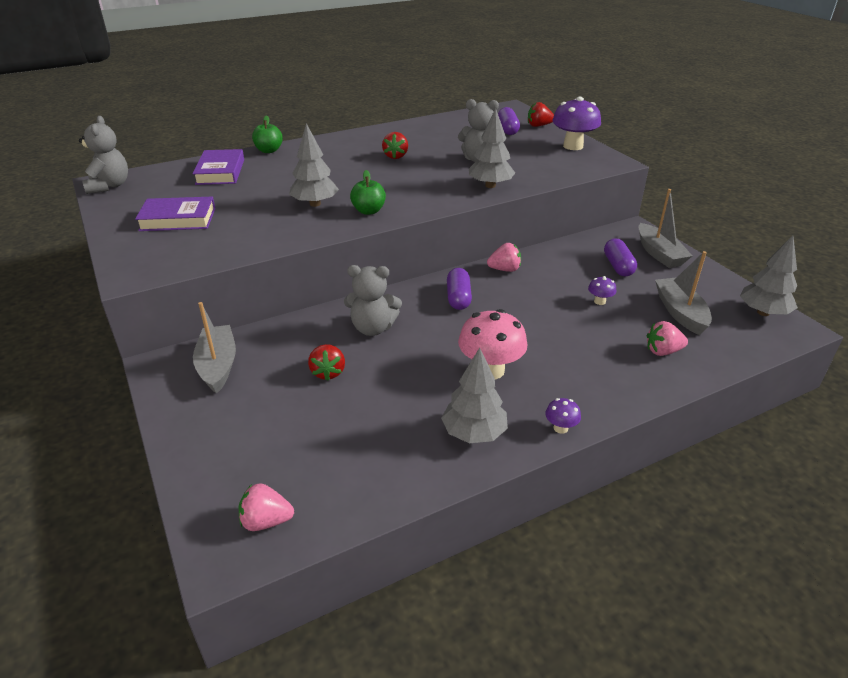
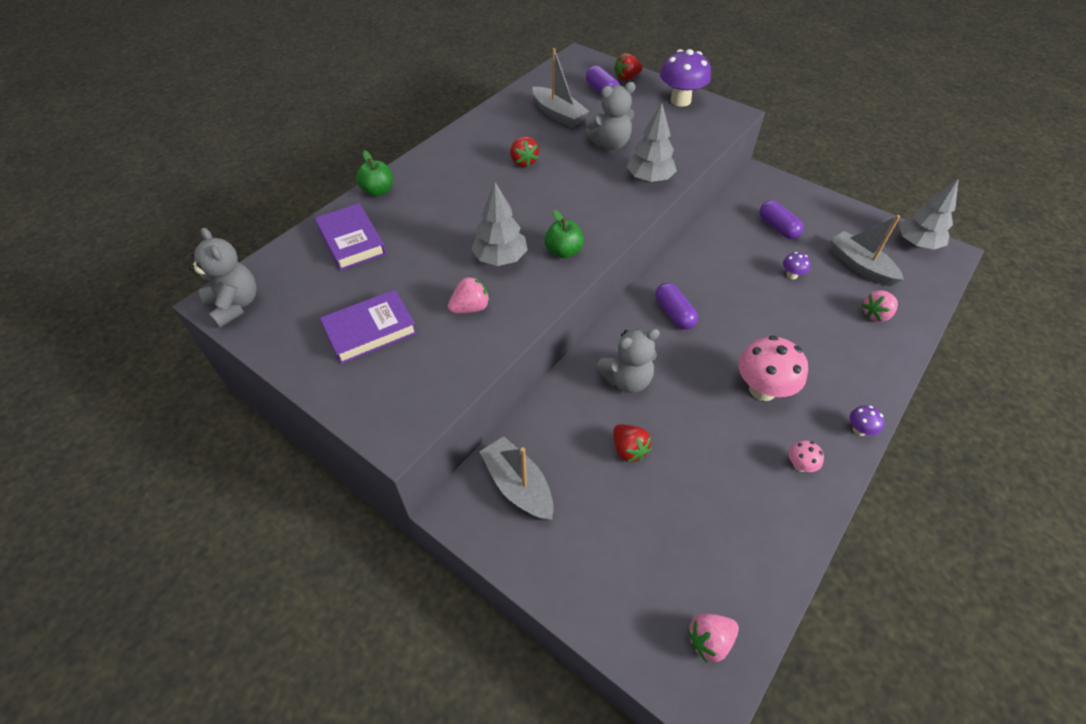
camera: 25 degrees left, 15 degrees up
(473, 433) = (800, 465): grey tree -> pink mushroom
(504, 269) = (688, 263): pink strawberry -> pink strawberry (470, 308)
(659, 254) = (799, 201): grey boat -> grey boat (558, 115)

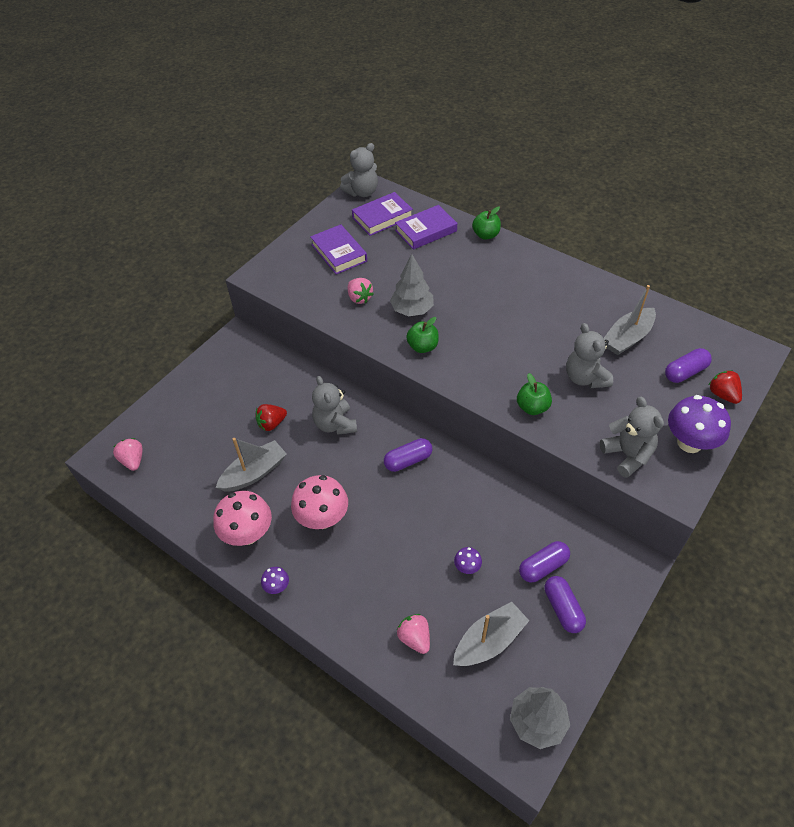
camera: 90 degrees right, 0 degrees up
(306, 283) = (382, 217): none -> purple book
(518, 485) = (250, 364): grey boat -> grey boat (254, 473)
(523, 162) = (542, 316): red strawberry -> none
(649, 179) = (532, 407): grey tree -> green apple
(699, 132) = (627, 455): none -> grey teddy bear
(800, 465) = (248, 534): pink mushroom -> pink mushroom, size x2.13
(814, 220) = (562, 609): none -> purple capsule

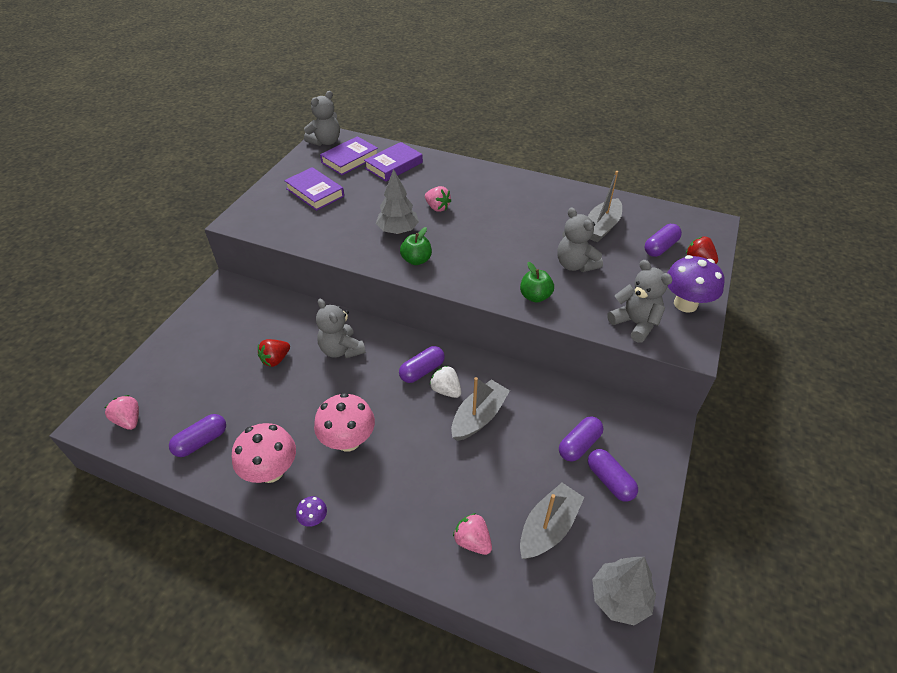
camera: 15 degrees left, 5 degrees down
(192, 493) = (201, 441): none -> purple capsule
(254, 473) = (266, 409): grey boat -> grey boat (479, 417)
(359, 298) = (344, 227): pink strawberry -> pink strawberry (437, 207)
(426, 485) = (446, 390): none -> white strawberry
(467, 567) = (506, 460): purple mushroom -> none
(486, 235) = (450, 162): green apple -> none

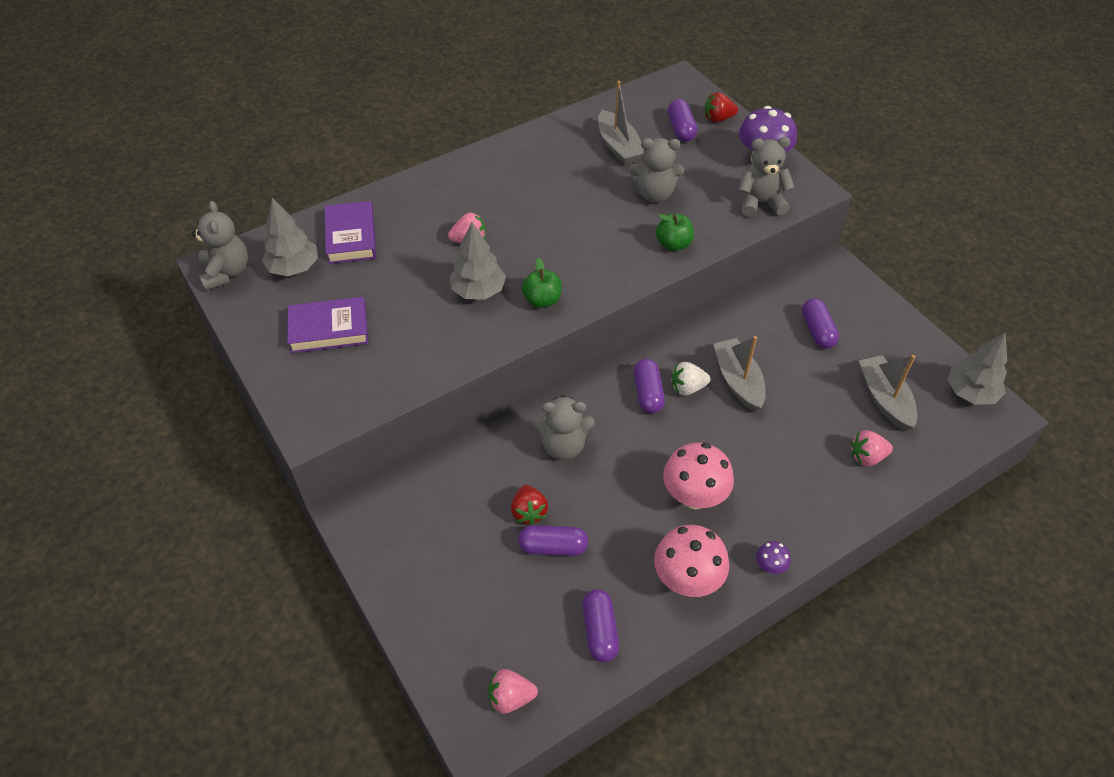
camera: 55 degrees left, 5 degrees up
(350, 159) = (294, 268): purple book -> grey tree
(609, 480) = (865, 334): purple capsule -> purple capsule (553, 547)

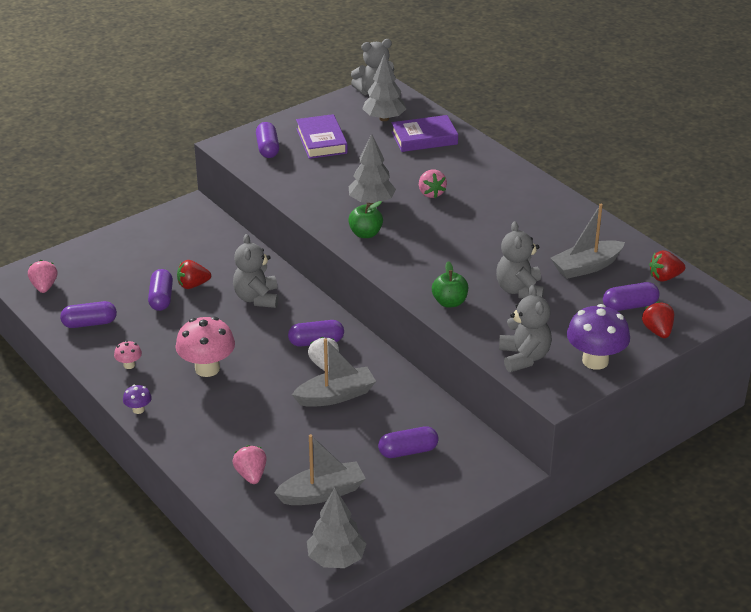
camera: 85 degrees right, 15 degrees down
(331, 384) = (267, 148): none -> purple capsule
(638, 103) = (664, 277): none -> red strawberry
(687, 579) = (129, 365): pink mushroom -> pink mushroom, size x0.47

